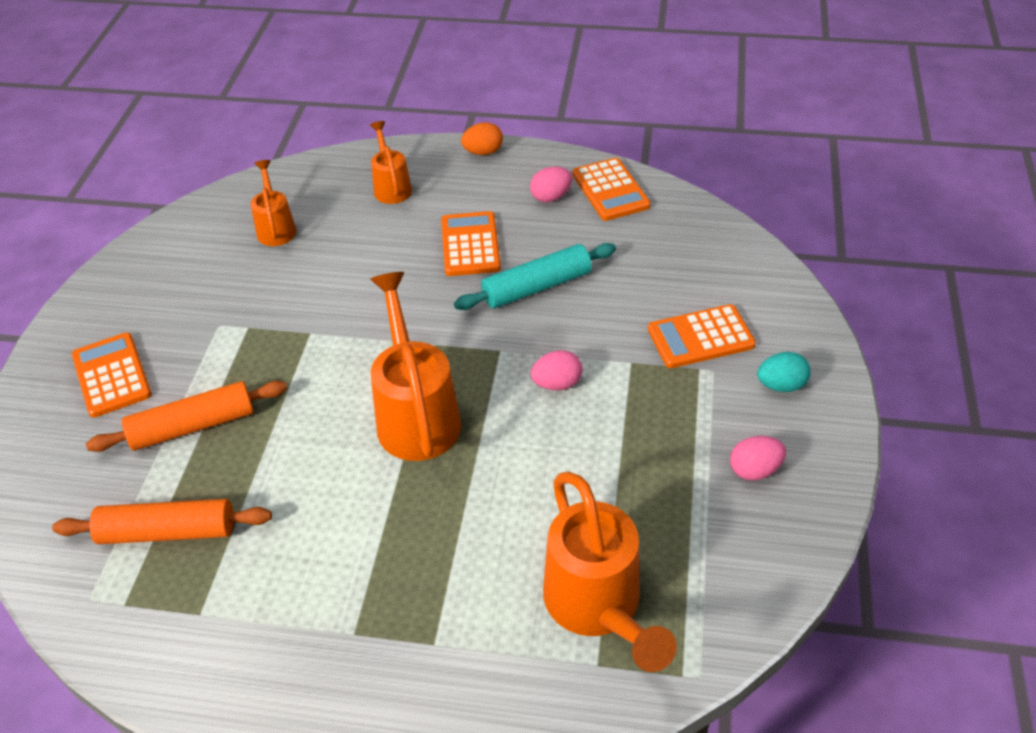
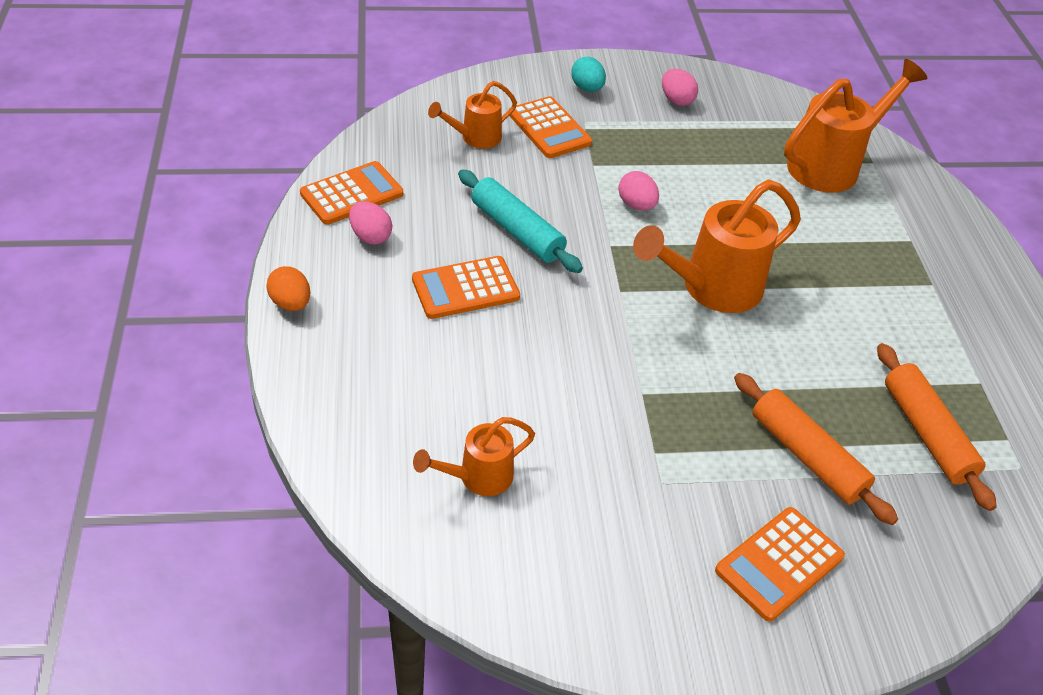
camera: 110 degrees left, 0 degrees up
(391, 187) = (374, 377): orange watering can -> orange watering can (475, 138)

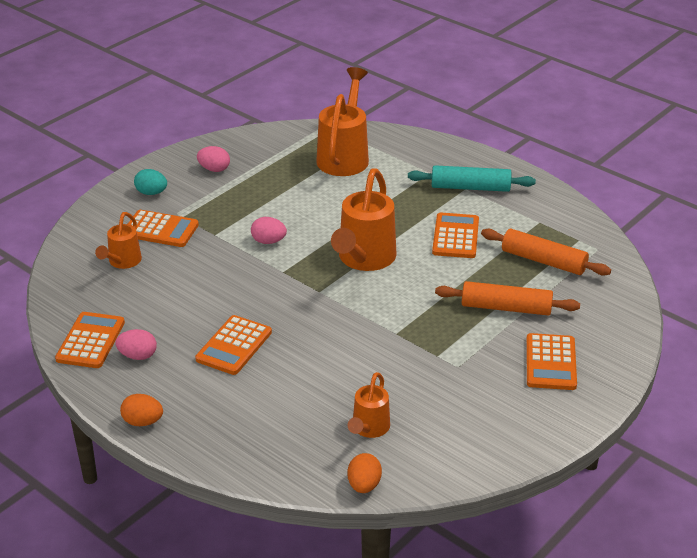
camera: 40 degrees left, 10 degrees down
(393, 536) = (364, 485): none -> orange egg
(517, 231) = (220, 297): turquoise rolling pin -> turquoise rolling pin (470, 187)
(850, 331) = (455, 236): none -> orange calculator

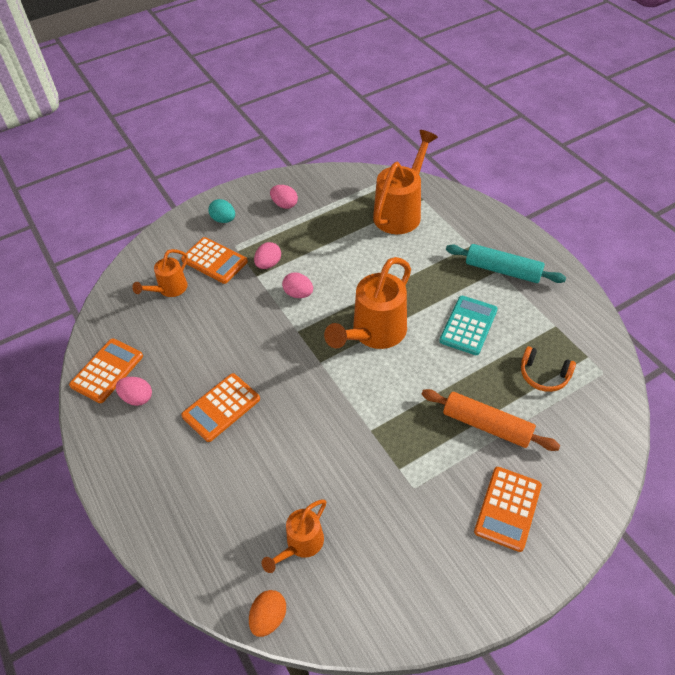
camera: 20 degrees right, 15 degrees up
(143, 422) = (109, 476): orange egg -> none
(223, 222) = (268, 264): none -> pink egg
(455, 236) = (468, 325): orange calculator -> turquoise calculator
(543, 261) = (543, 375): orange rolling pin -> orange headphones

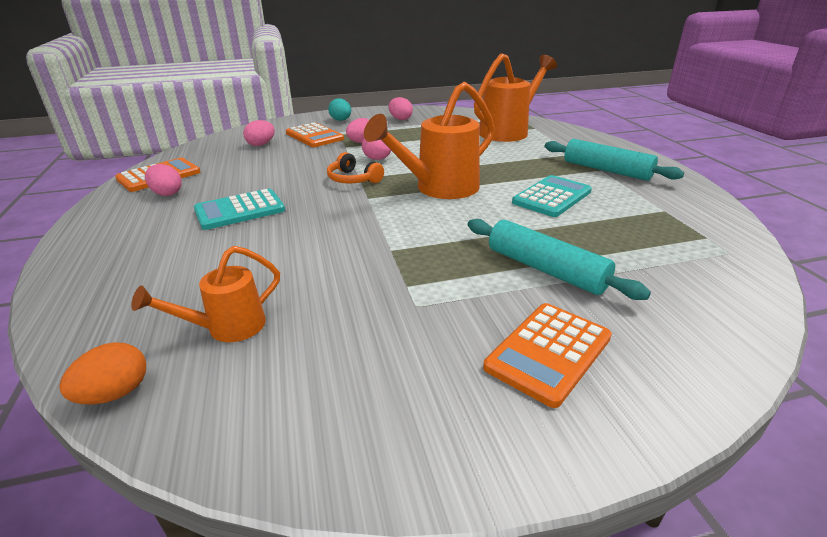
camera: 15 degrees right, 20 degrees down
(169, 289) = (261, 144): orange watering can -> pink egg
(221, 407) = (240, 210): orange calculator -> turquoise calculator
(486, 425) = (545, 269): orange rolling pin -> turquoise rolling pin
(543, 375) = (640, 242): orange headphones -> orange headphones (353, 179)

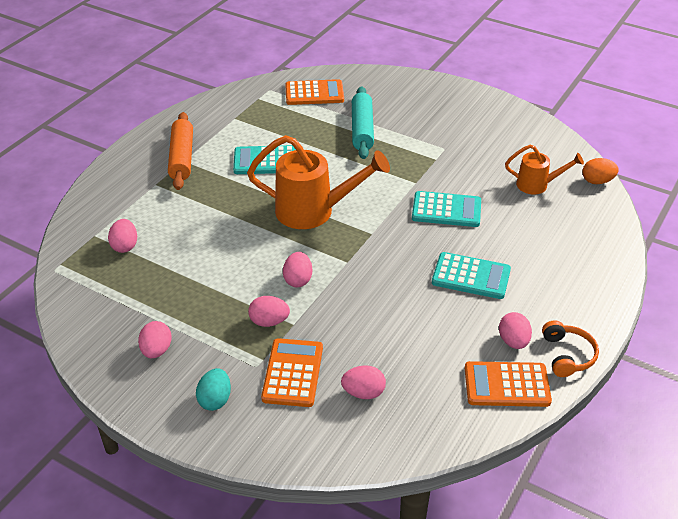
camera: 135 degrees left, 10 degrees up
(322, 243) = (446, 210): none -> turquoise calculator
(353, 179) = (353, 262): orange headphones -> orange headphones (567, 355)
(508, 131) = (125, 246): orange watering can -> pink egg
(548, 352) = (422, 107): orange calculator -> orange calculator (314, 93)
(606, 170) = (181, 158): turquoise rolling pin -> orange rolling pin

